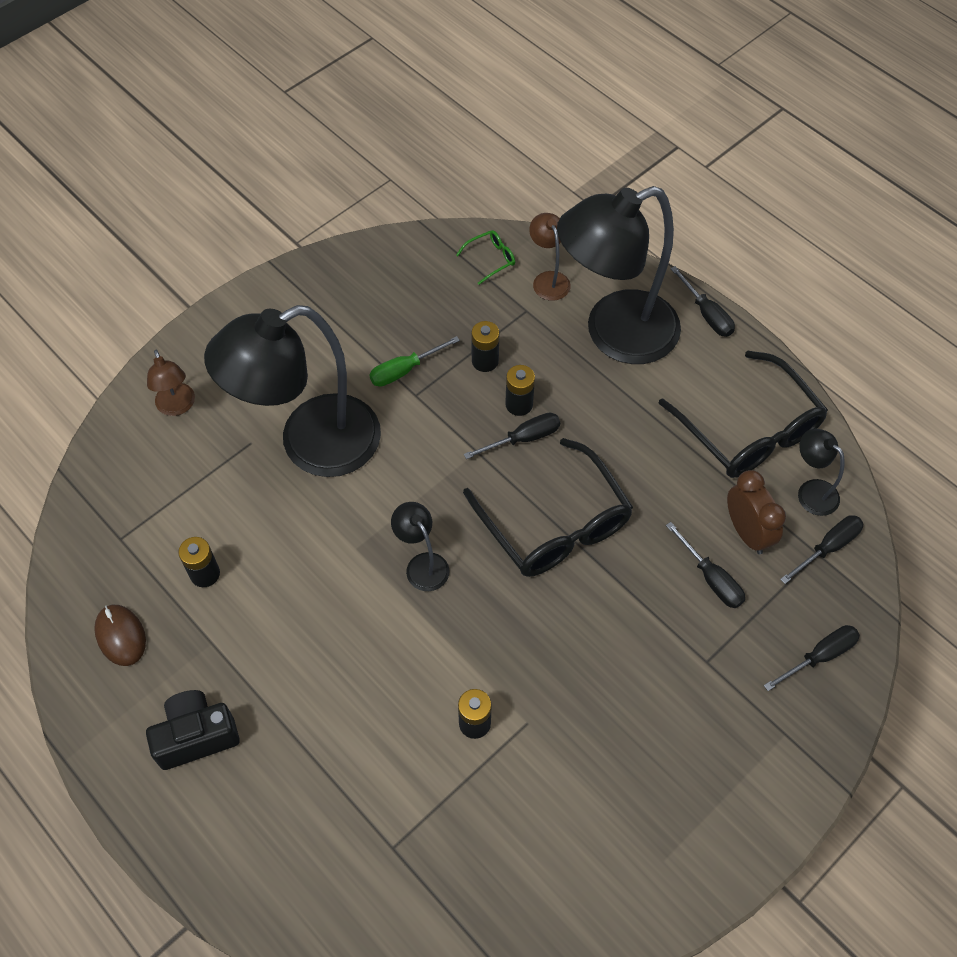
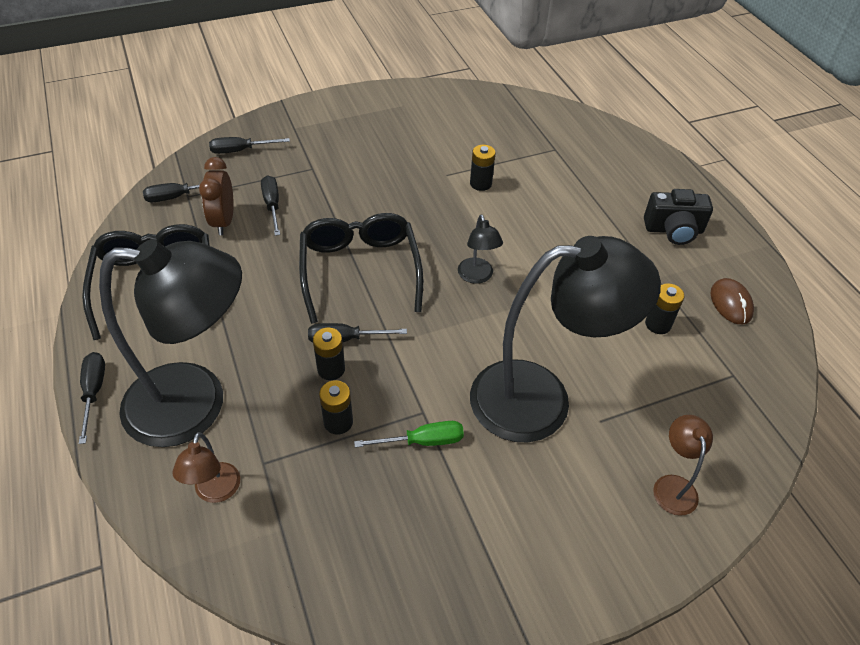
camera: 160 degrees left, 10 degrees down
(491, 259) = (260, 545): green glasses -> none
(811, 491) = (153, 230): black lamp -> none

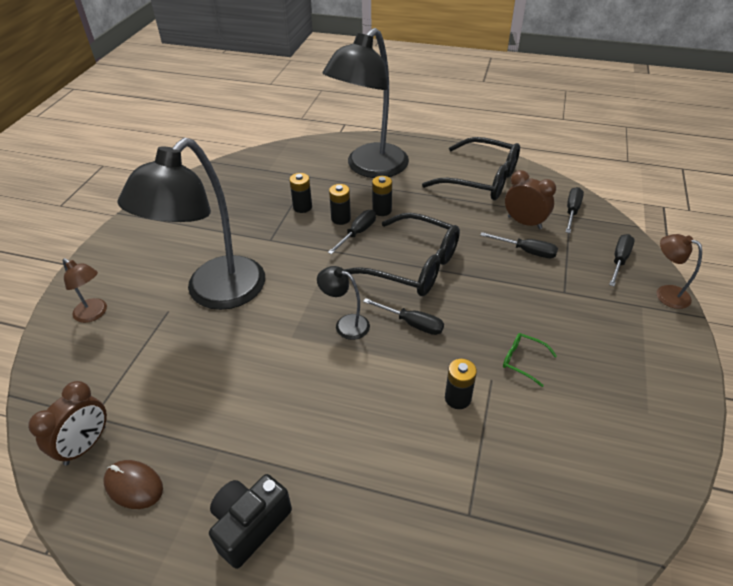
camera: 130 degrees right, 5 degrees down
(94, 392) = (412, 142): black screwdriver -> black screwdriver (412, 323)
(215, 492) = (311, 159): brown lamp -> brown lamp (665, 293)
(413, 166) = (523, 361): none -> green glasses
(422, 441) = (253, 230): green screwdriver -> none
(658, 324) = (183, 406): black battery -> black battery (382, 210)
(751, 357) = (85, 445): none -> brown clock

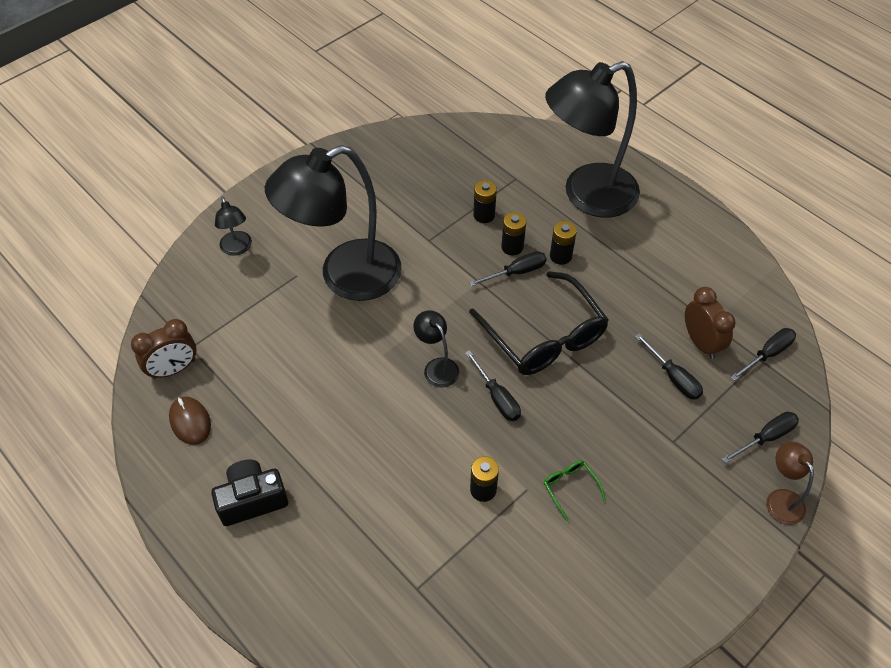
camera: 30 degrees right, 10 degrees up
(94, 314) = (237, 248): brown lamp -> black lamp
(481, 179) = (698, 266): black glasses -> none

